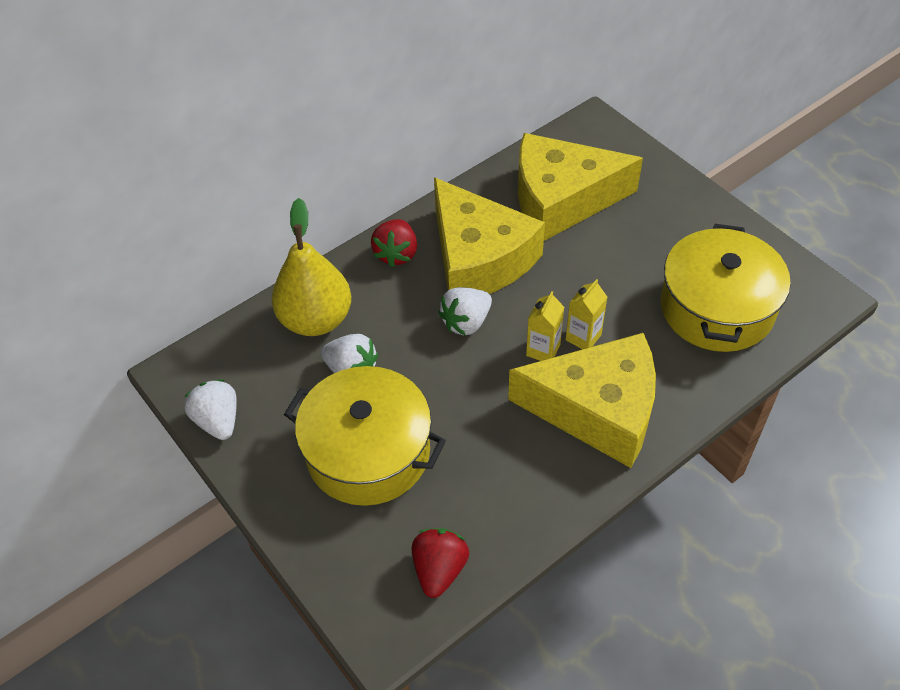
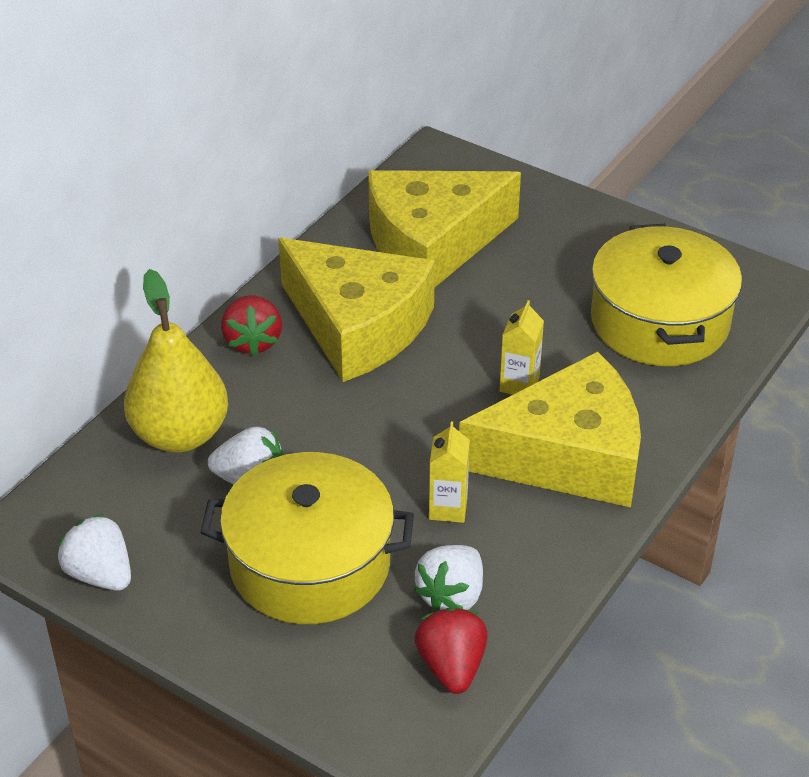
camera: 20 degrees left, 10 degrees down
(466, 322) = (372, 398): white strawberry -> white strawberry (451, 596)
(543, 350) = (477, 408): yellow carton -> yellow carton (448, 508)

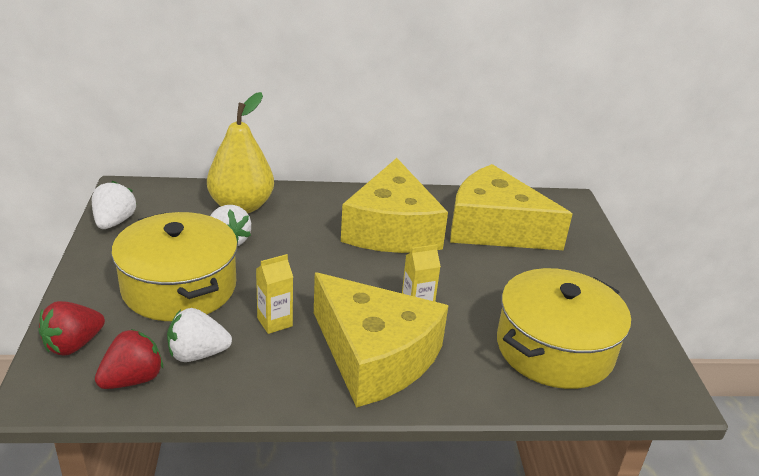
camera: 50 degrees right, 10 degrees down
(252, 341) = (337, 201): red strawberry -> red strawberry (73, 345)

